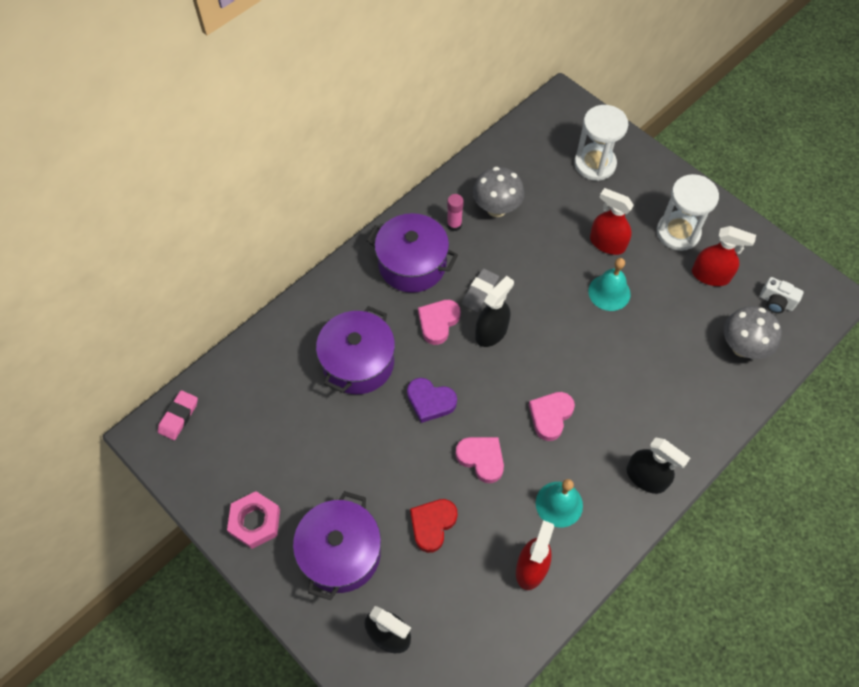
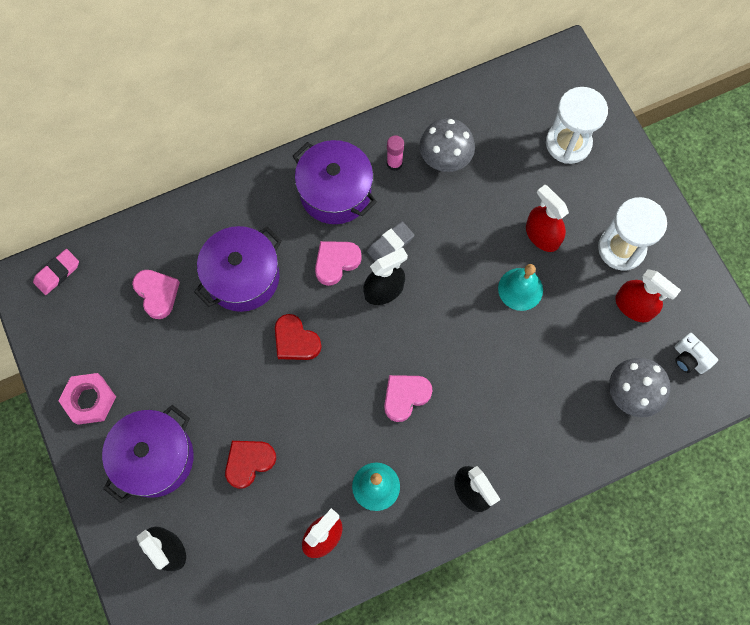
camera: 20 degrees right, 10 degrees up
(430, 401) = (295, 341): purple heart -> red heart
(481, 459) = (321, 415): pink heart -> pink heart (157, 294)

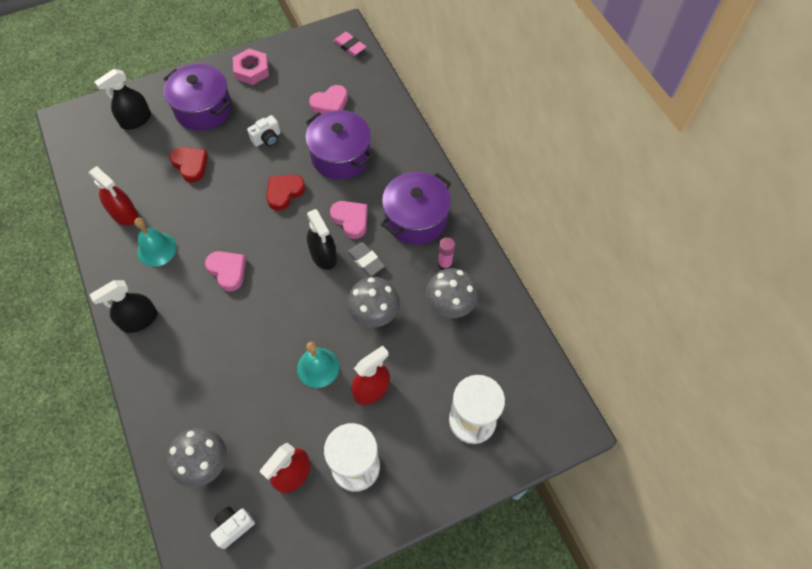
camera: 90 degrees right, 10 degrees down
(210, 369) = (267, 139): none -> white camera
(457, 234) = (374, 314): none -> grey mushroom

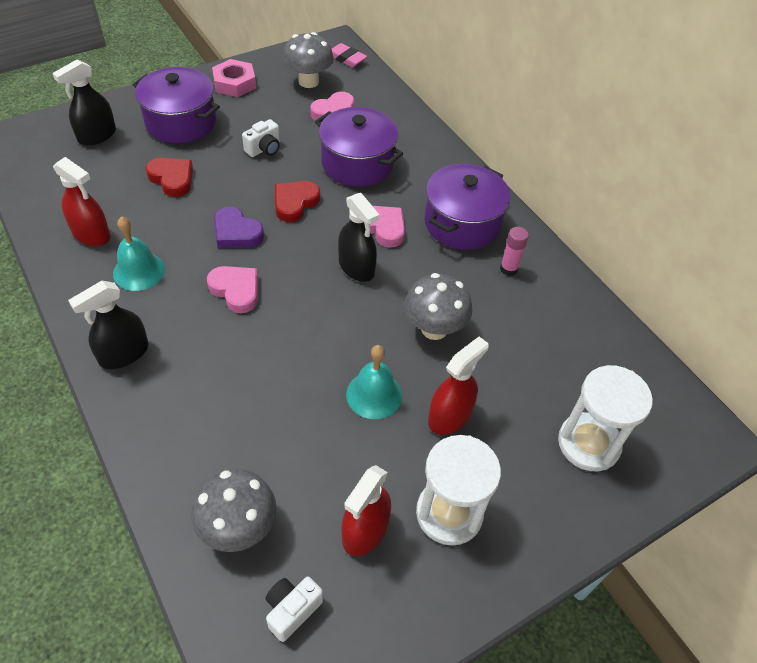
camera: 10 degrees left, 10 degrees down
(234, 218) = (236, 233): none -> purple heart
(366, 260) = (411, 270): grey eraser -> none
(450, 306) = (526, 313): grey mushroom -> grey mushroom (308, 81)

